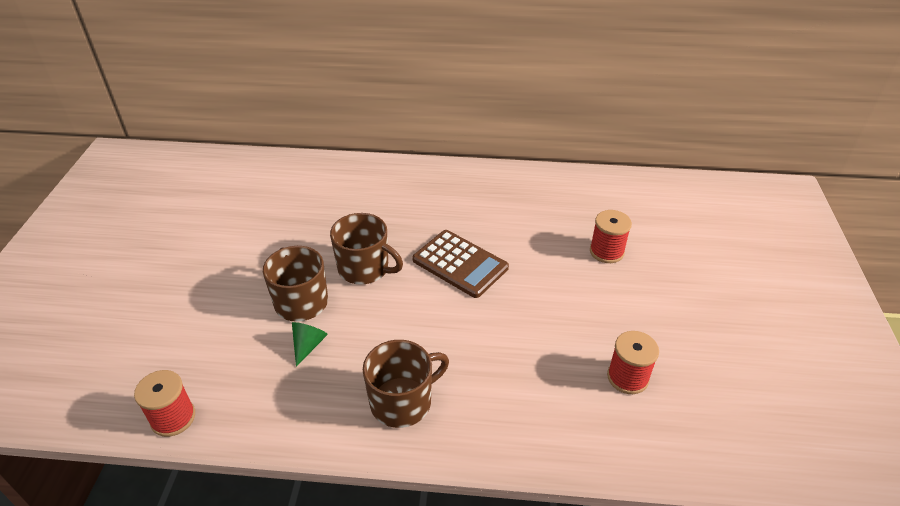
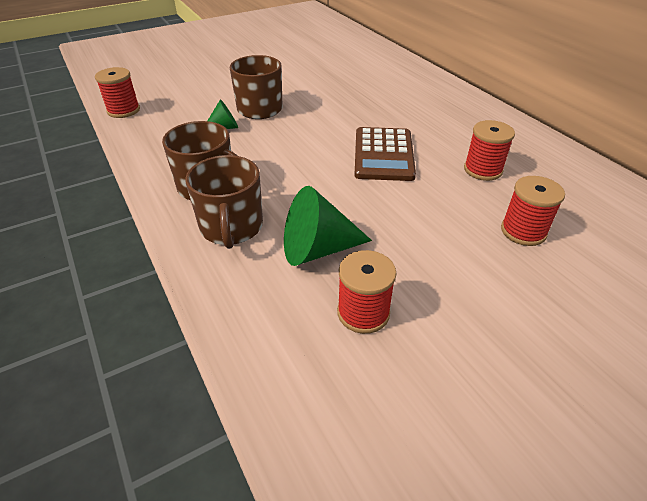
camera: 55 degrees right, 0 degrees up
(364, 268) = (322, 117): brown mug -> brown mug (231, 227)
(528, 225) = (483, 170): none -> red spool
(546, 368) = (317, 249): none -> green cone

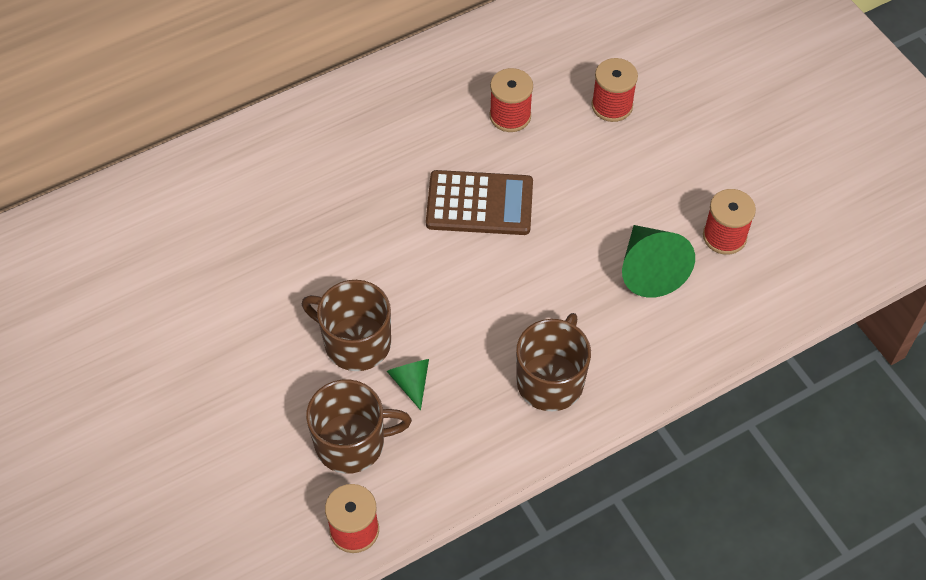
camera: 90 degrees left, 15 degrees up
(231, 227) = (622, 347): brown mug -> brown mug (352, 443)

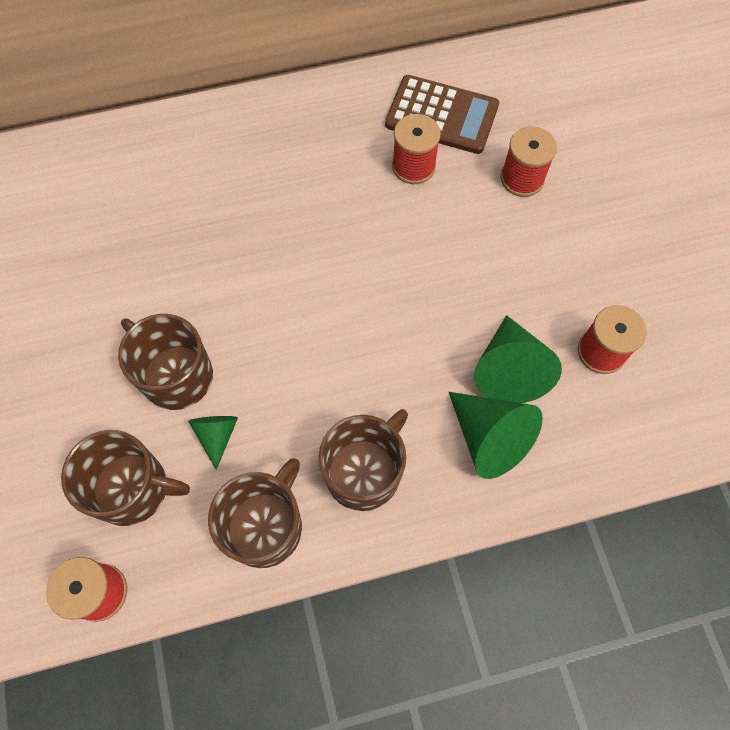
camera: 15 degrees right, 10 degrees up
(479, 204) = (352, 253): brown calculator -> brown calculator (441, 115)
(480, 443) = (265, 526): none -> brown mug
(650, 328) = (489, 438): none -> green cone

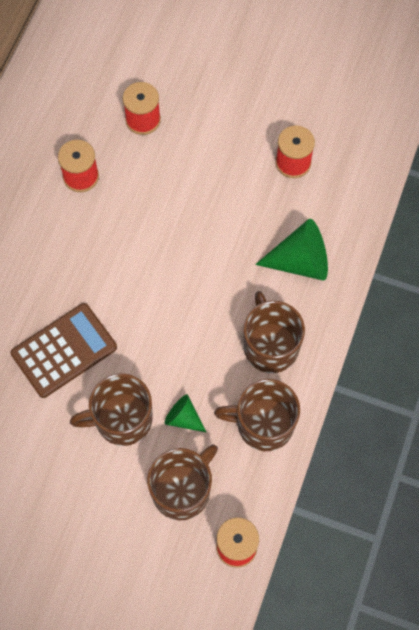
camera: 55 degrees left, 0 degrees up
(265, 526) = (263, 424): brown mug -> brown mug turned 60 degrees counterclockwise
(441, 115) = (55, 132): brown calculator -> brown calculator (64, 351)
(509, 370) = (266, 221): green cone -> none

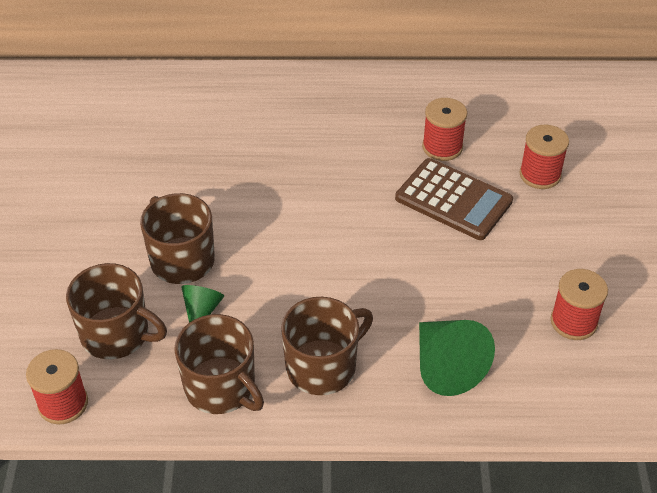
camera: 70 degrees right, 20 degrees down
(64, 351) = (240, 192): brown calculator -> brown calculator (453, 200)
(263, 424) = (221, 387): brown mug -> brown mug turned 150 degrees clockwise

